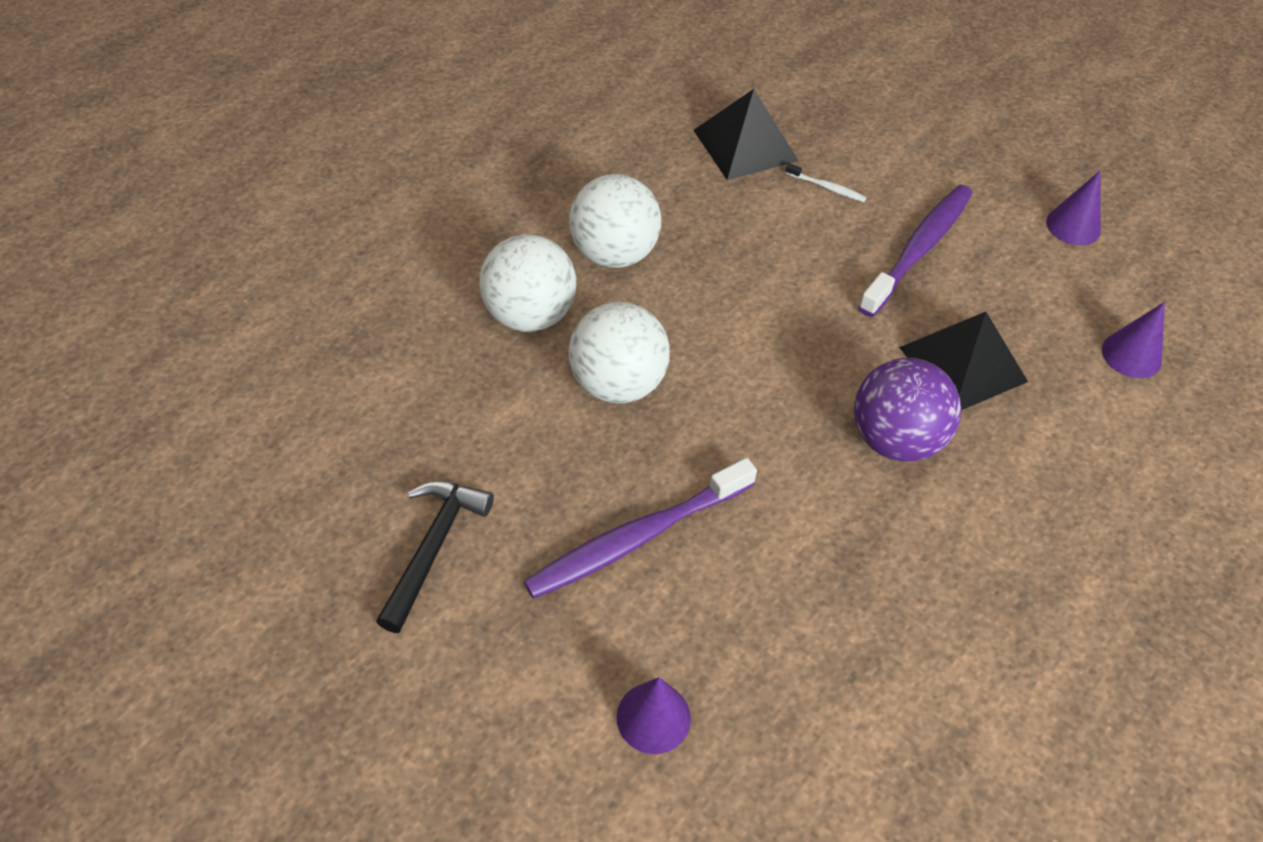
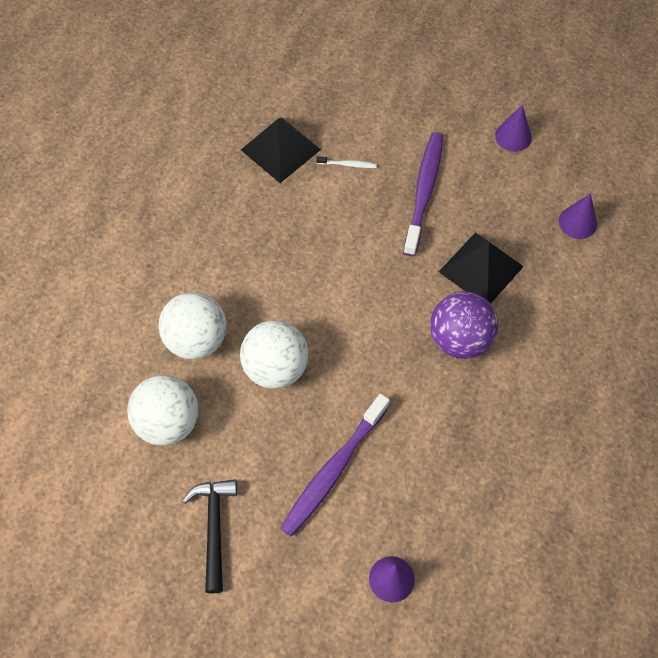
camera: 20 degrees left, 10 degrees up
(614, 253) = (230, 271): white ball -> white ball (168, 422)

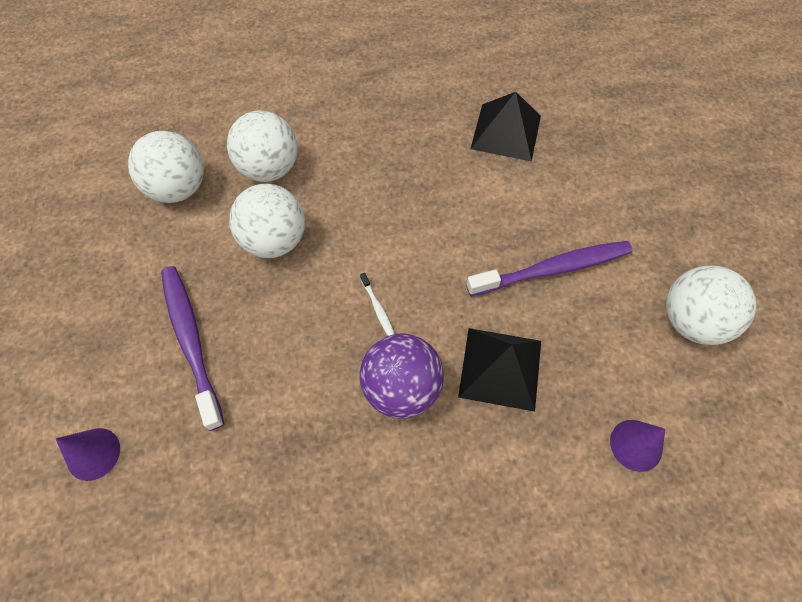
camera: 60 degrees right, 0 degrees up
(214, 528) = (90, 273): black hammer -> none
(333, 470) = (191, 341): purple toothbrush -> purple toothbrush turned 60 degrees clockwise
(348, 164) = (532, 190): white toothbrush -> white toothbrush (378, 309)
(513, 136) = (691, 321): purple cone -> white ball

